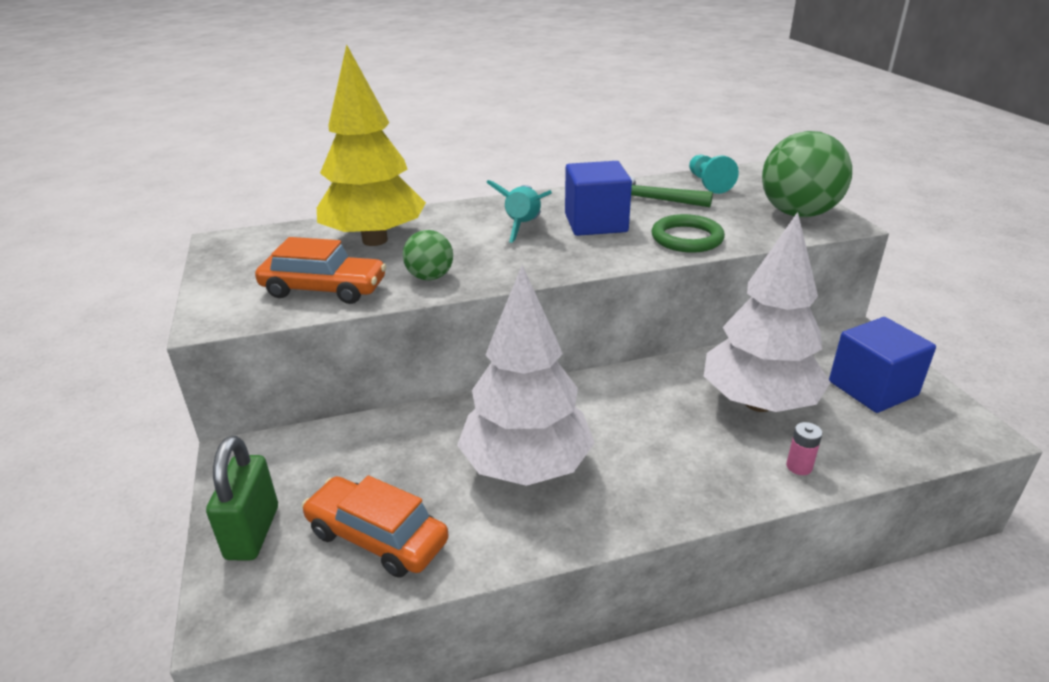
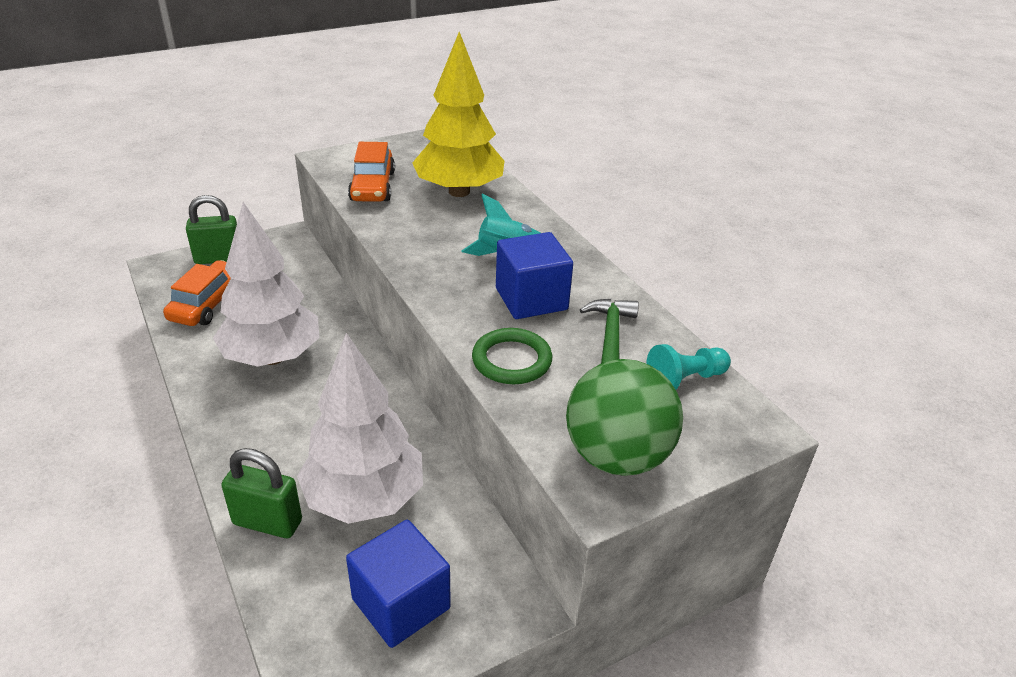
camera: 75 degrees right, 5 degrees up
(430, 277) = (398, 225): green ball -> none
(799, 466) = (267, 522): pink battery -> green padlock

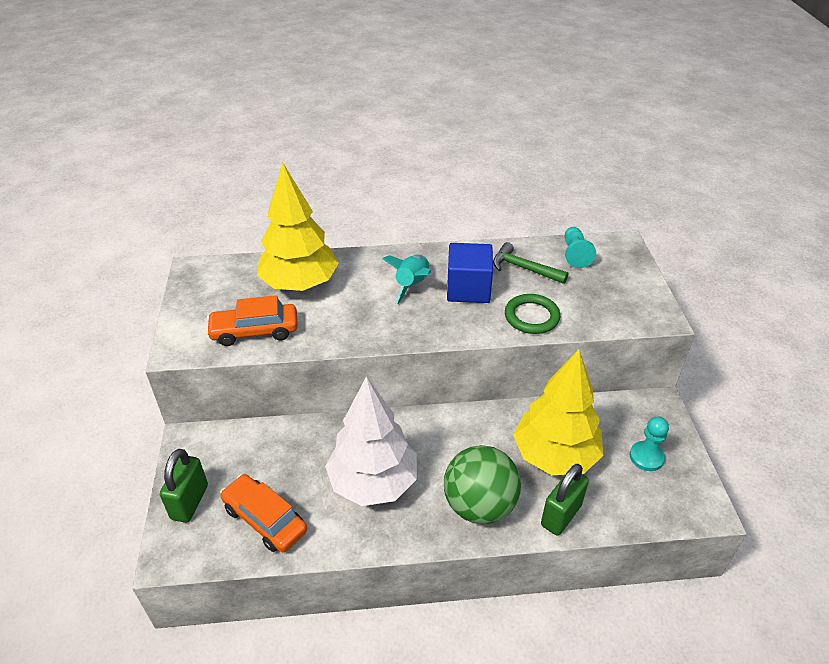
camera: 65 degrees left, 5 degrees up
(364, 498) = (554, 456): white tree -> yellow tree
(372, 186) = (254, 331): orange car -> orange car turned 150 degrees clockwise
(401, 603) = (646, 457): blue cube -> turquoise pawn
(616, 456) = (631, 301): green ball -> green ball (479, 505)

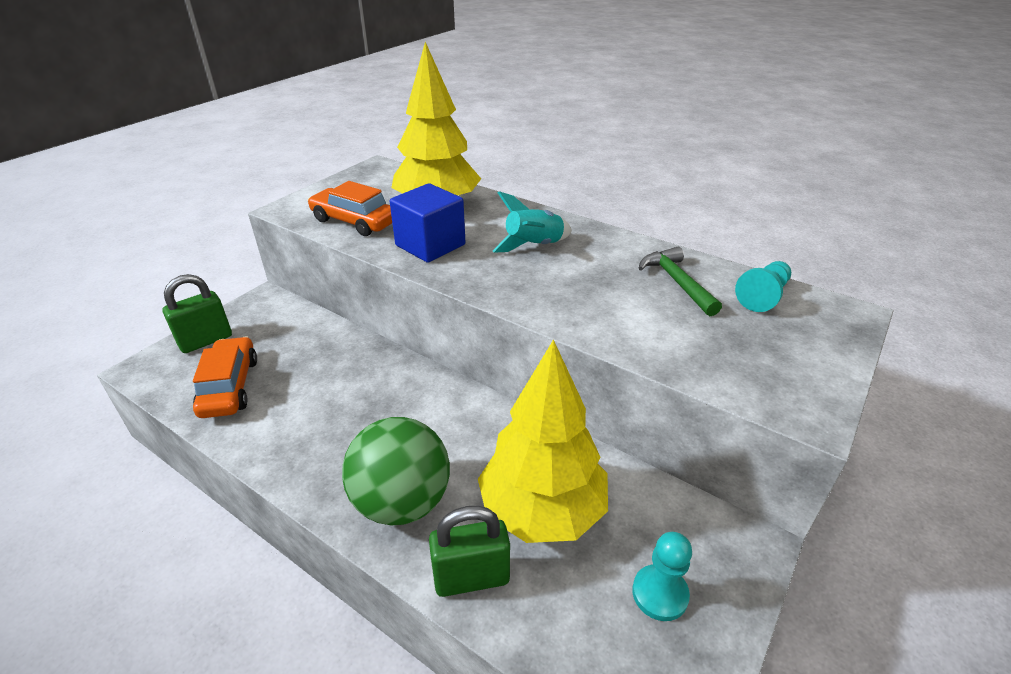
camera: 40 degrees right, 5 degrees down
(373, 482) = (341, 414): white tree -> none
(468, 289) = (586, 273): blue cube -> blue cube (430, 245)
(531, 317) = (624, 328): green ring -> none

